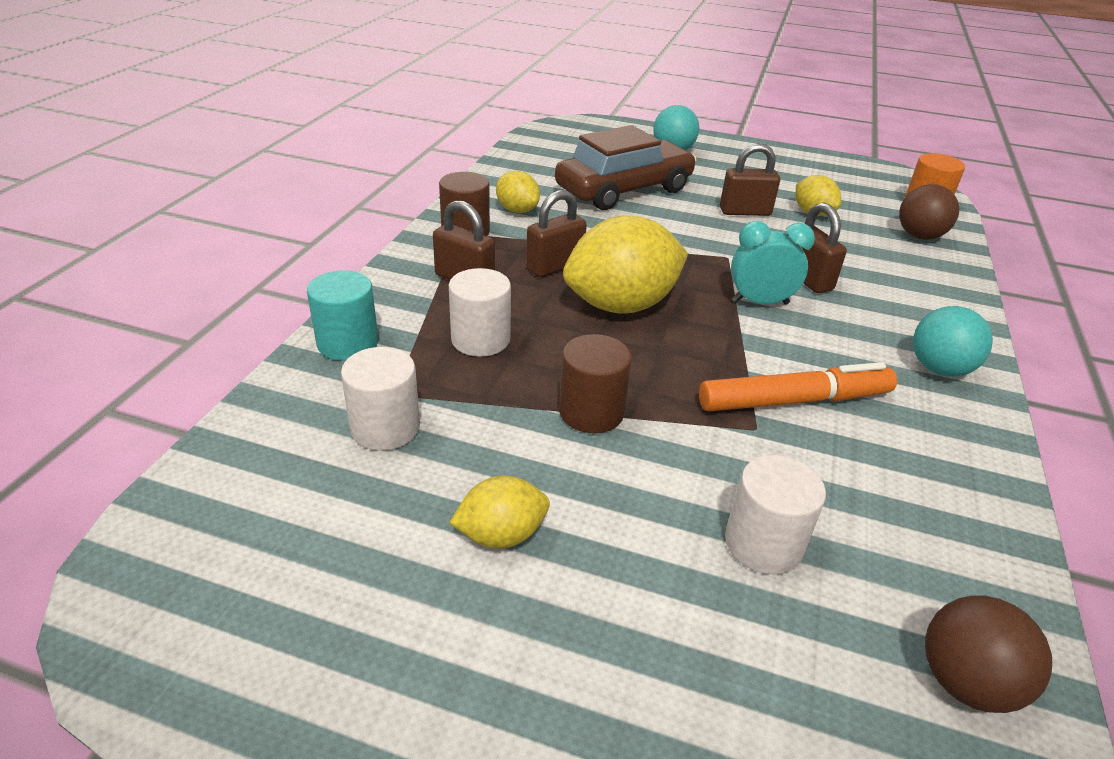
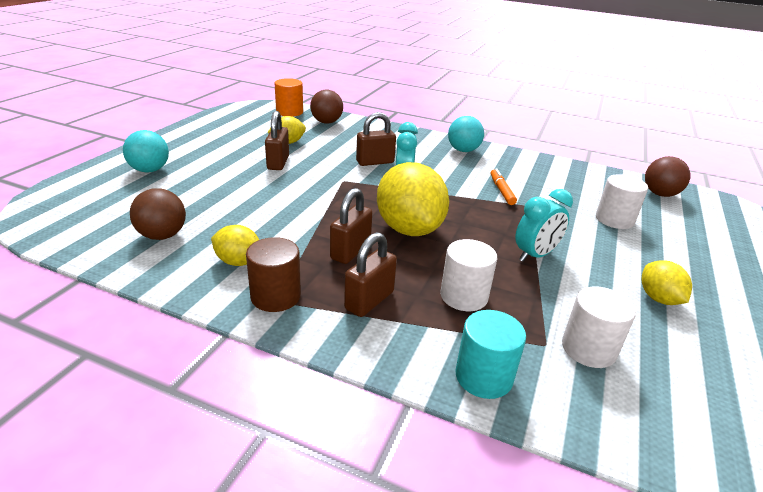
camera: 85 degrees left, 5 degrees down
(517, 210) = (238, 262): yellow lemon -> yellow lemon turned 60 degrees clockwise
(550, 174) = (162, 235): none -> brown ball
(555, 266) = (350, 251): brown padlock -> brown padlock turned 60 degrees clockwise
(591, 412) = (535, 255): brown cylinder -> turquoise clock
(624, 190) = (219, 203): brown car -> none
(794, 401) = (501, 191): orange marker -> orange marker, size x0.57

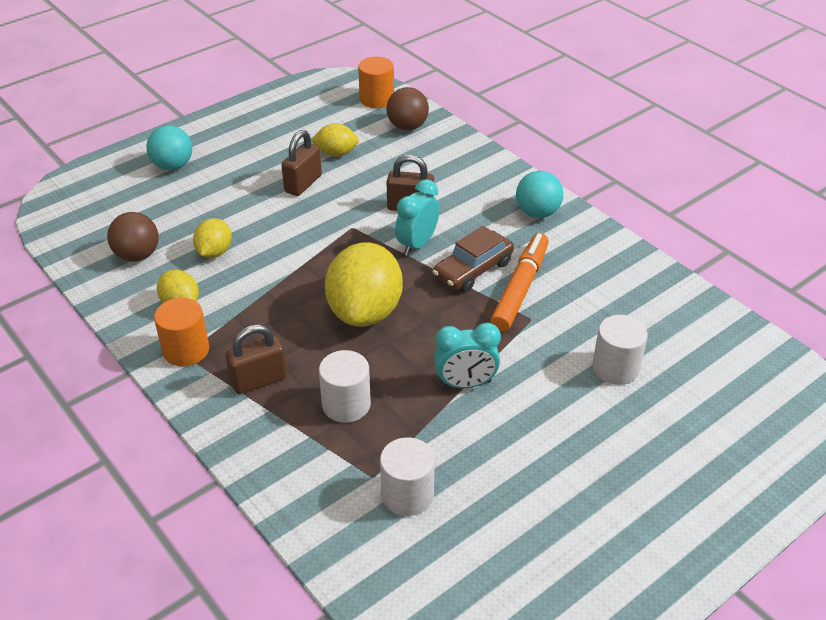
camera: 30 degrees right, 10 degrees up
(275, 296) = (186, 350): brown cylinder -> orange cylinder
(350, 251) = (285, 322): brown padlock -> none
(458, 187) = (473, 270): none -> brown car
(483, 377) = (290, 482): turquoise cylinder -> none
(501, 191) = (520, 288): orange marker -> orange marker, size x1.76
(658, 298) = (542, 474): yellow lemon -> yellow lemon (214, 252)
(660, 194) = (729, 349): brown ball -> none

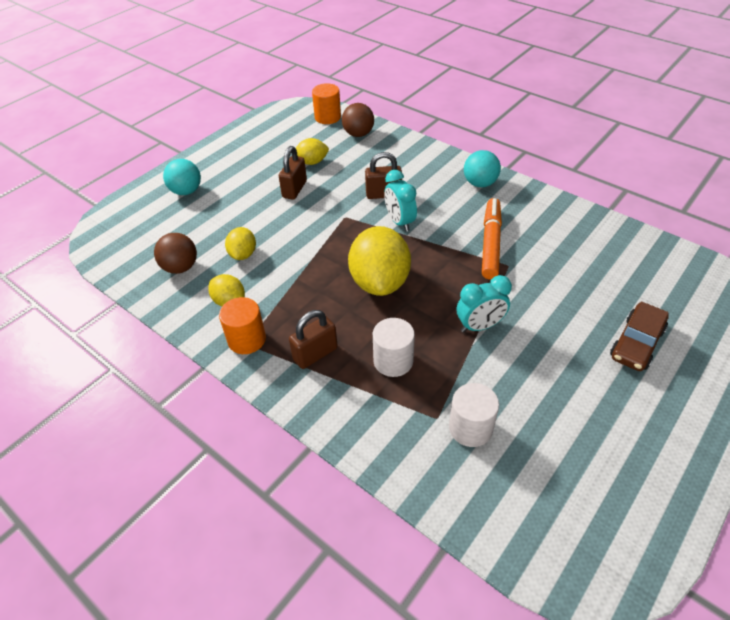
camera: 10 degrees left, 5 degrees up
(417, 244) = (400, 222): turquoise clock -> turquoise clock turned 45 degrees counterclockwise
(473, 270) = (449, 235): brown car -> brown car (636, 343)
(615, 368) = (586, 292): white cylinder -> none

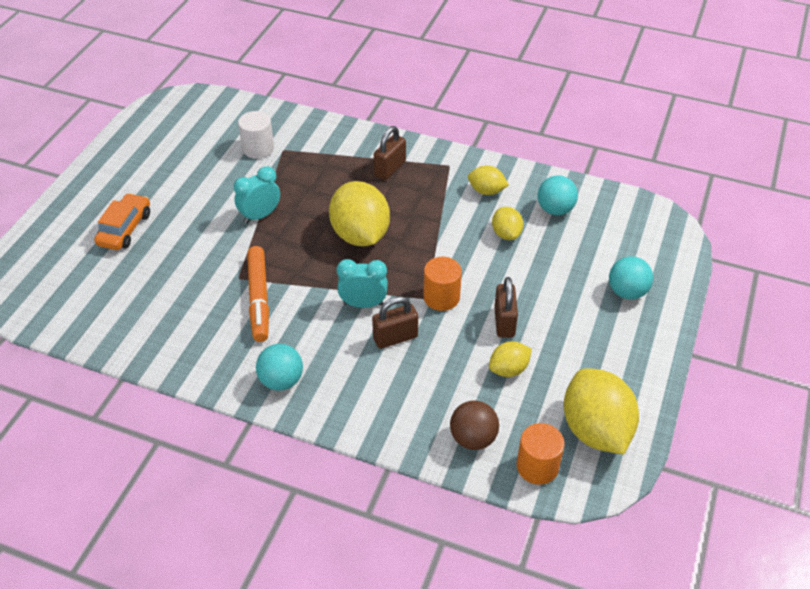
camera: 160 degrees right, 0 degrees up
(180, 267) = (555, 209): brown ball -> turquoise ball
(247, 339) = (451, 167): orange cylinder -> orange cylinder (441, 297)
(280, 126) = (595, 430): none -> yellow lemon
(393, 361) = (326, 176): white cylinder -> none
(400, 222) = (363, 304): turquoise clock -> turquoise clock turned 45 degrees counterclockwise
(636, 343) = (125, 229): brown car -> orange car

